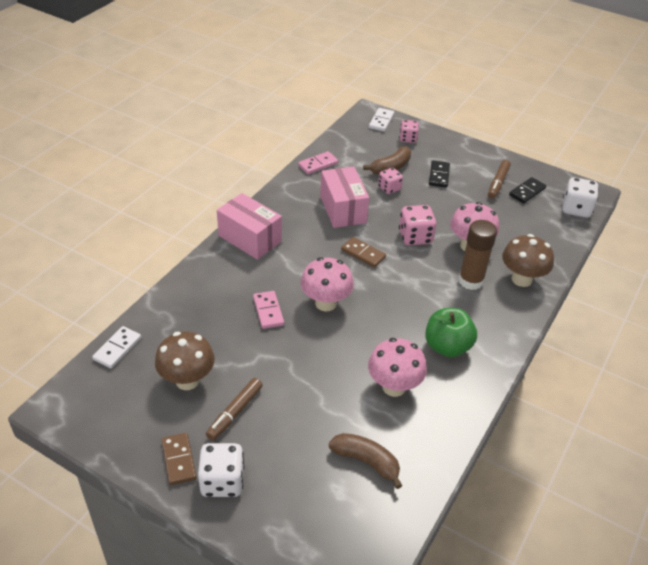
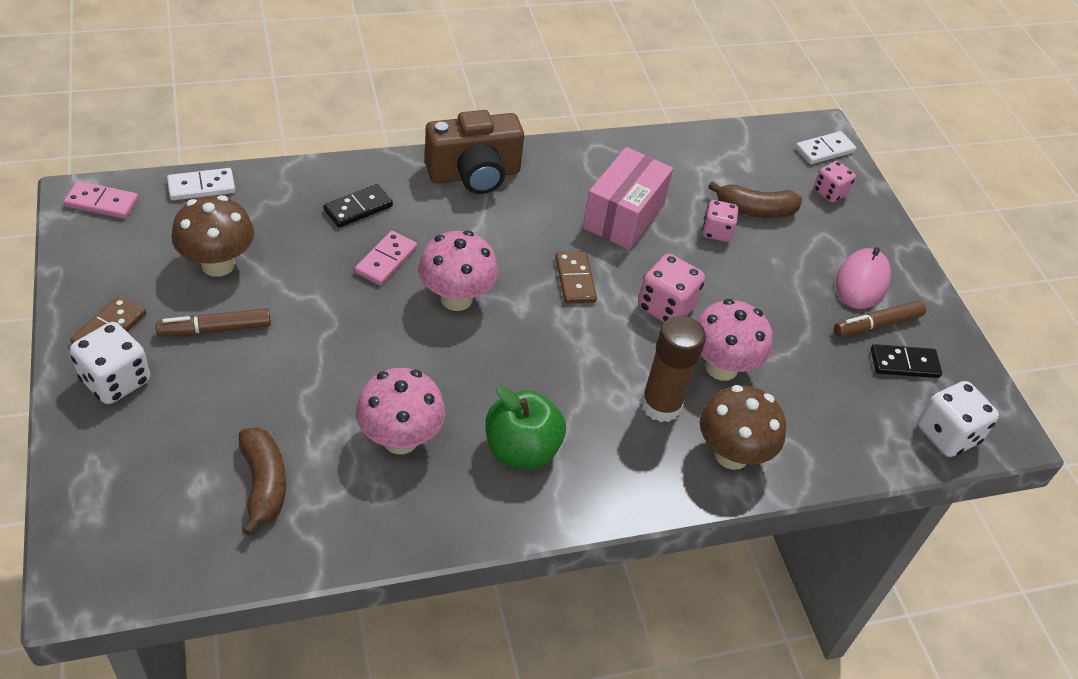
camera: 40 degrees right, 5 degrees up
(250, 238) = (474, 174): pink box -> brown camera
(318, 164) = (667, 148): pink domino -> pink domino (102, 203)
(439, 175) = (806, 261): black domino -> black domino (358, 208)
(469, 169) = (862, 282): none -> pink mouse

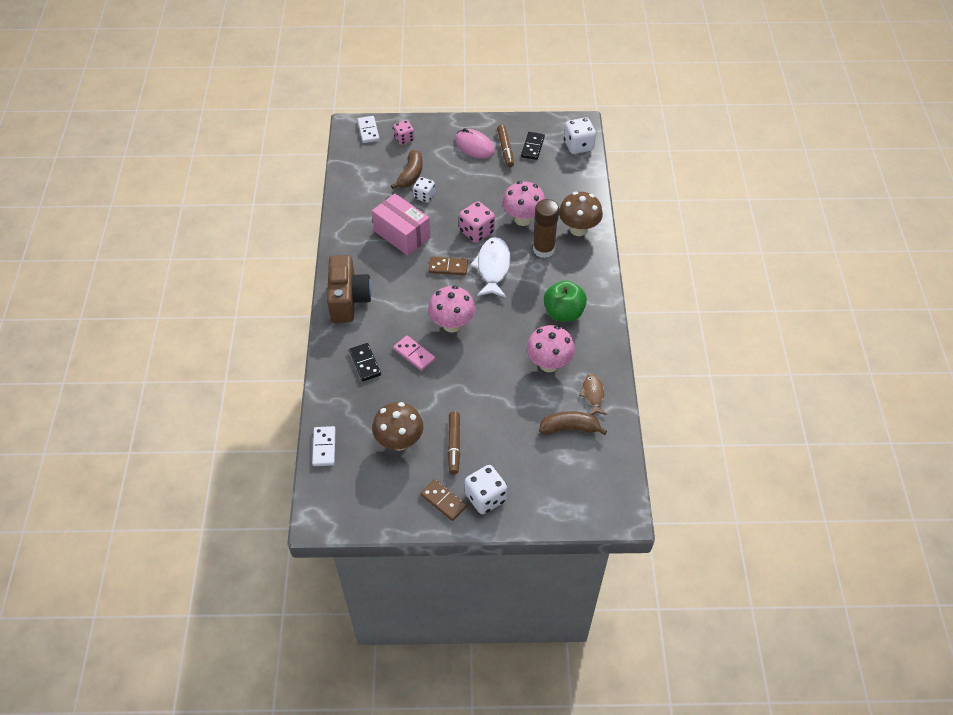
camera: 70 degrees left, 5 degrees up
(102, 203) = (326, 506): pink domino -> none
(343, 513) = (593, 394): none -> brown fish
(594, 337) = (493, 267): none -> white fish
(716, 232) = (424, 196): pink dice -> white dice

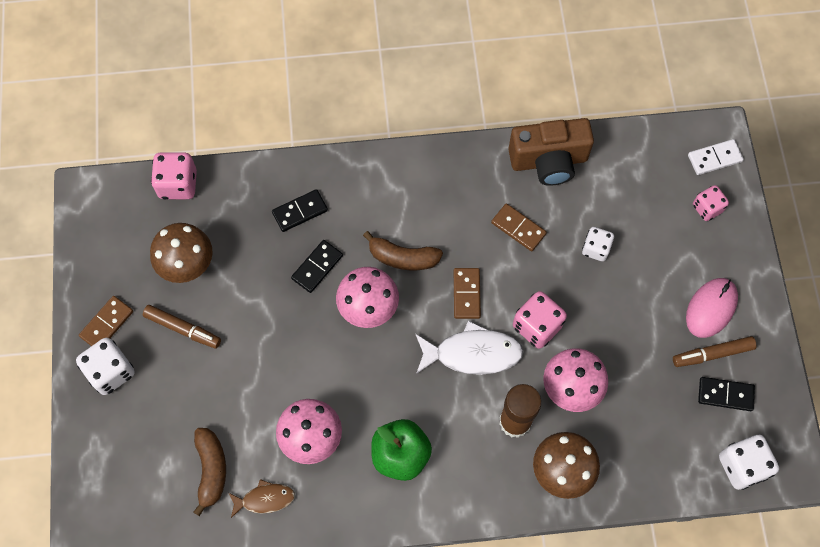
camera: 85 degrees right, 15 degrees up
(324, 447) = (178, 184): white domino -> pink dice
(348, 300) = (398, 178): brown camera -> brown camera (548, 161)
(402, 235) = (518, 228): pink box -> brown domino
(410, 175) = (634, 226): brown banana -> brown banana (403, 257)
(414, 354) = (317, 267): pink domino -> black domino
(454, 445) = (183, 329): brown marker -> brown marker turned 150 degrees counterclockwise

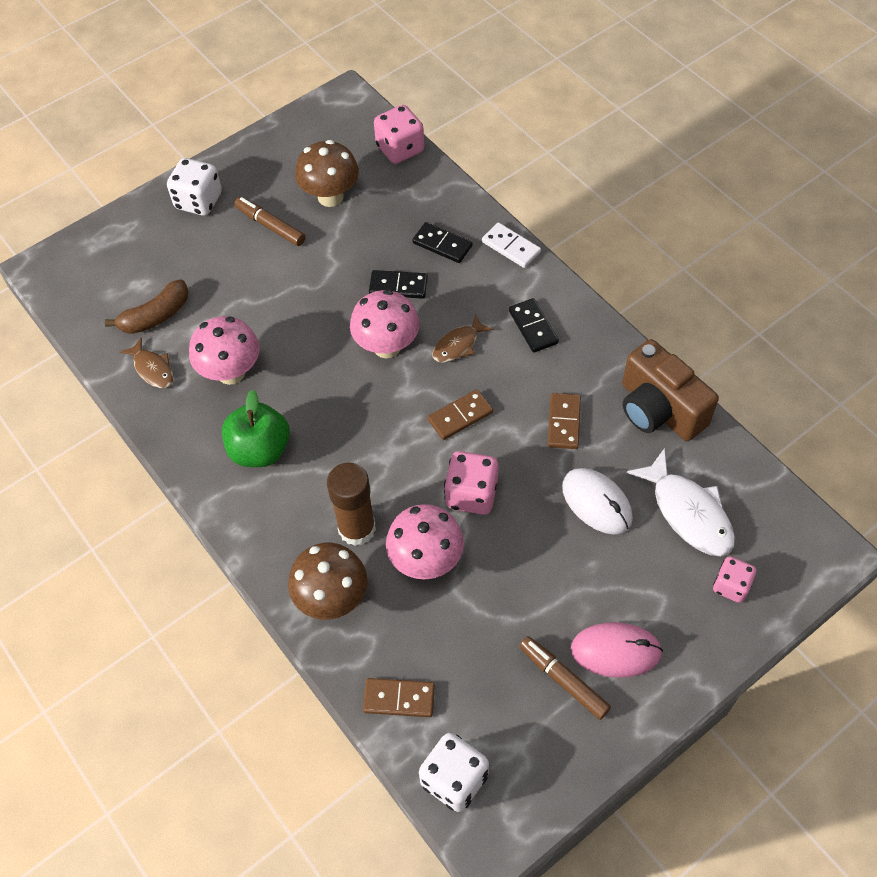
camera: 60 degrees right, 10 degrees down
(106, 324) = (239, 175): brown domino -> brown domino (399, 698)
(183, 329) = (270, 226): brown marker -> brown marker turned 135 degrees clockwise
(403, 257) = (458, 345): brown banana -> brown fish
(473, 353) = (402, 454): white fish -> white fish (688, 512)
(595, 249) = (596, 503): white dice -> white mouse
(714, 158) = (797, 563): white domino -> white domino (511, 247)
(725, 395) = (525, 718): black domino -> black domino (533, 327)

